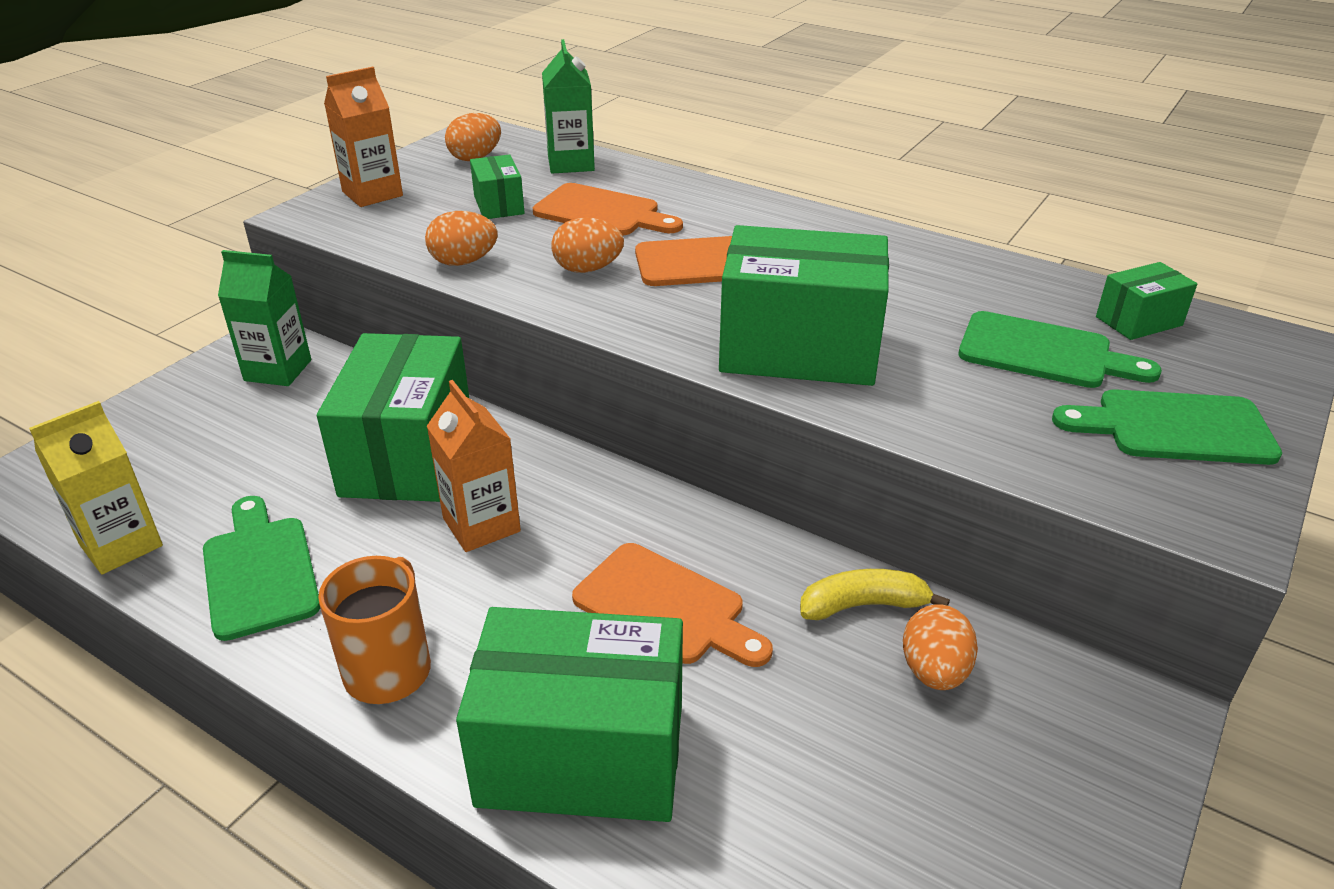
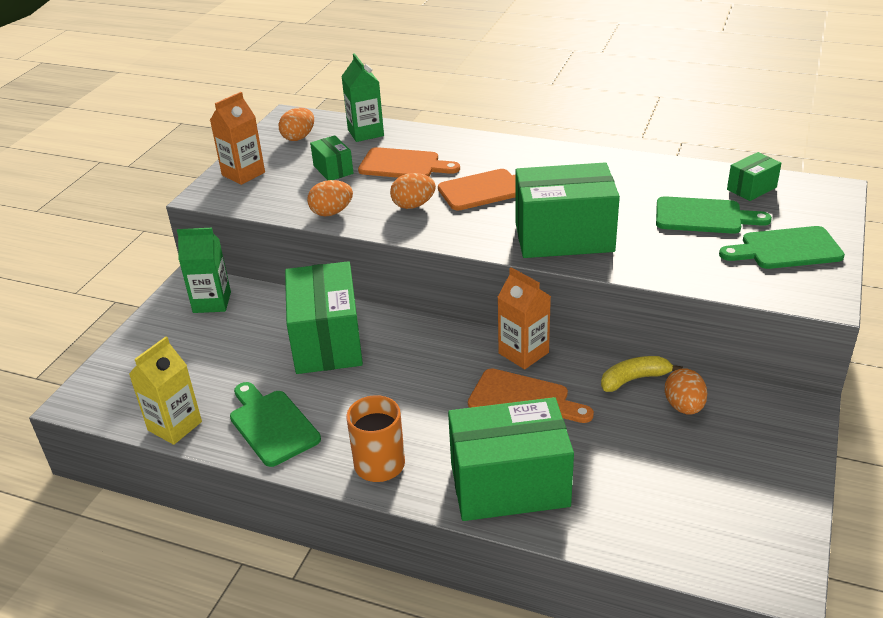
camera: 10 degrees left, 0 degrees up
(481, 525) = (394, 374): orange carton -> orange carton (523, 353)

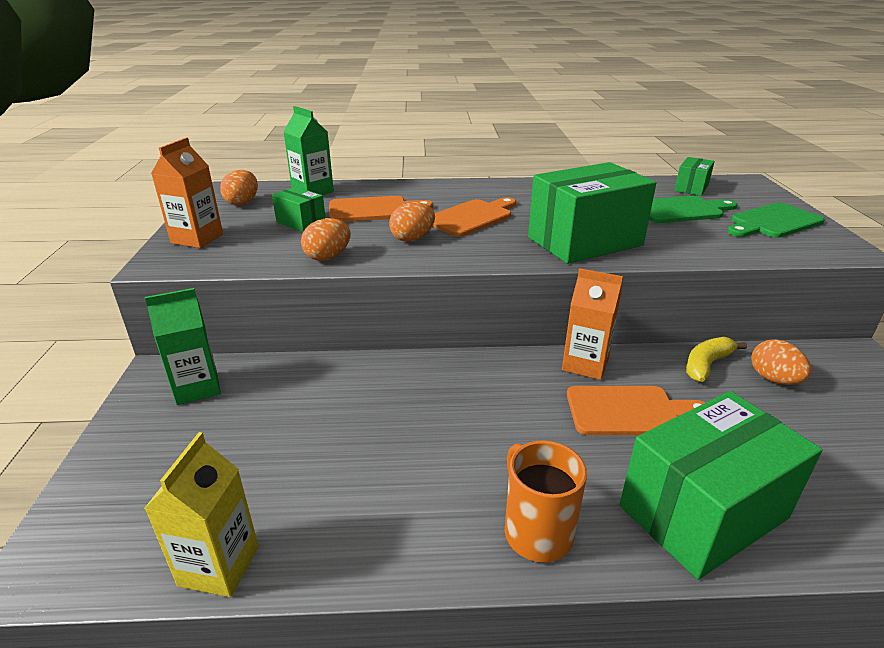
camera: 25 degrees left, 5 degrees down
(271, 425) = (362, 522): green cutting board -> none
(327, 341) = (368, 400): green box -> none

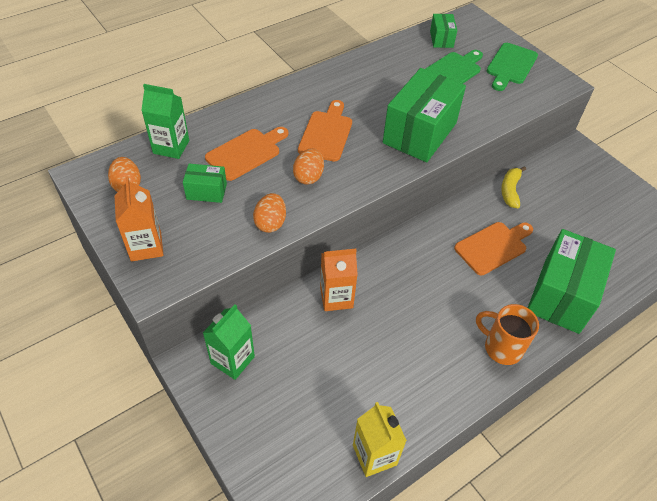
camera: 35 degrees left, 20 degrees up
(585, 364) = (449, 221): orange carton -> orange carton (336, 297)
(773, 379) = (547, 187): orange egg -> none

